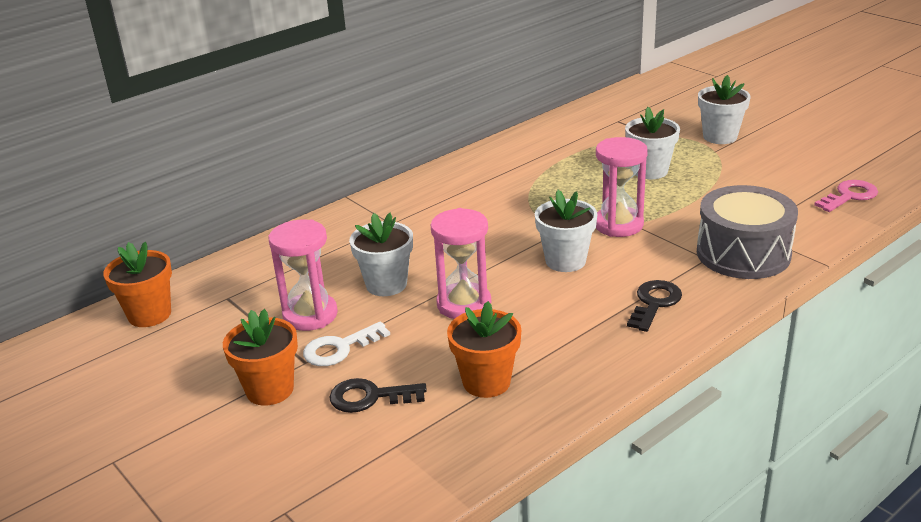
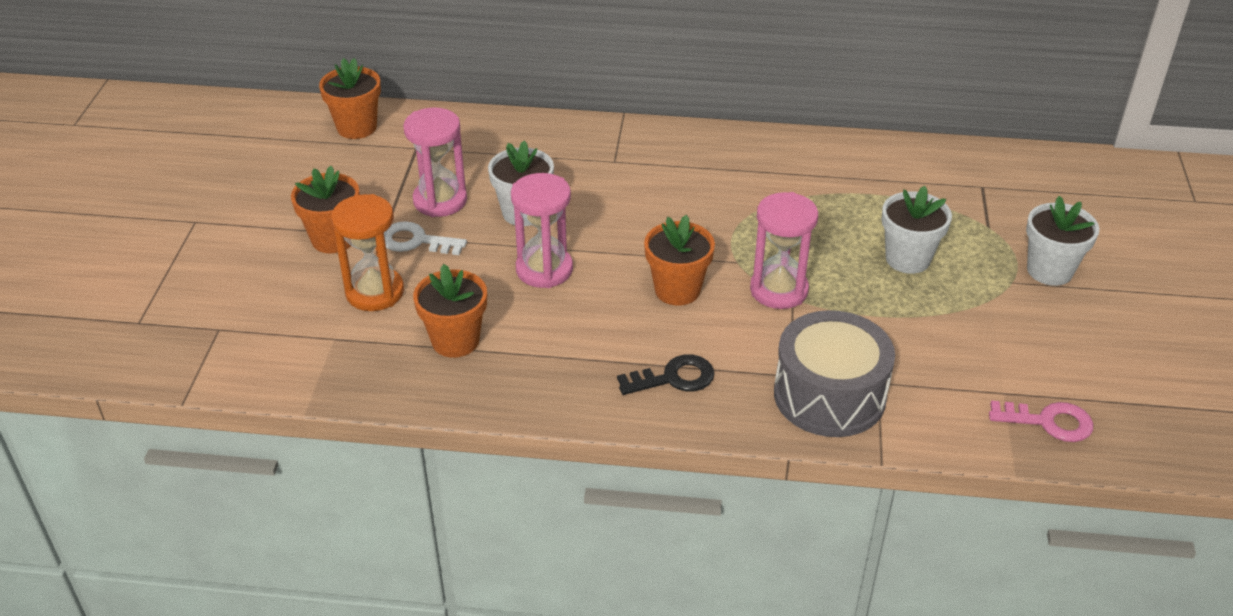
camera: 45 degrees right, 10 degrees up
(370, 397) = (375, 292): black key -> orange hourglass
(565, 261) = (677, 290): white flower pot -> orange flower pot

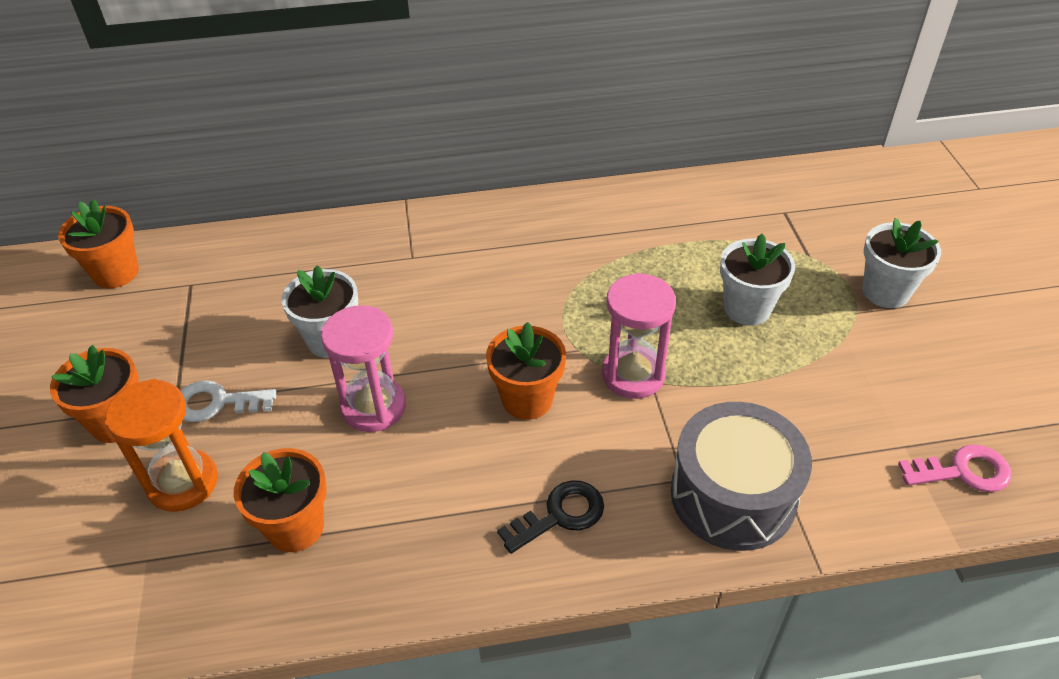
camera: 15 degrees left, 5 degrees up
(440, 200) = (233, 345): pink hourglass -> none

